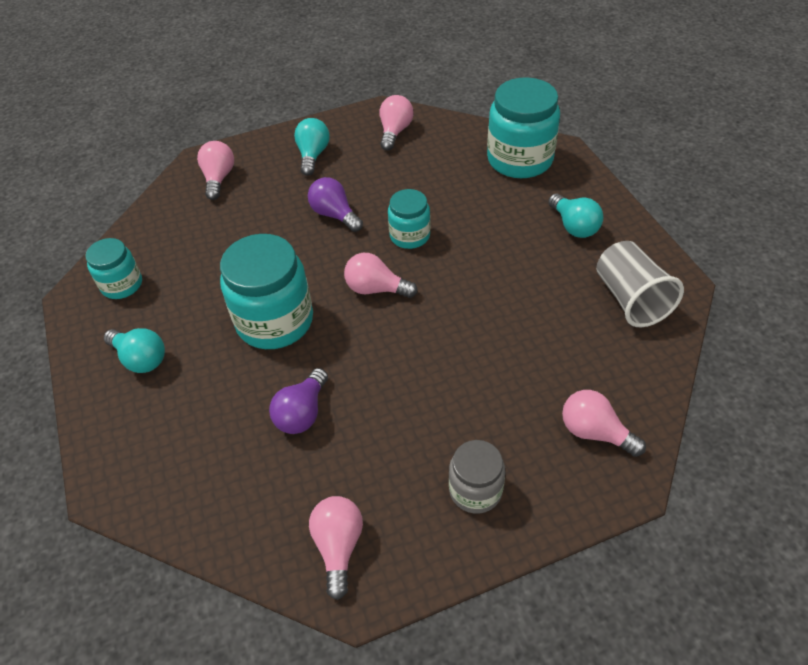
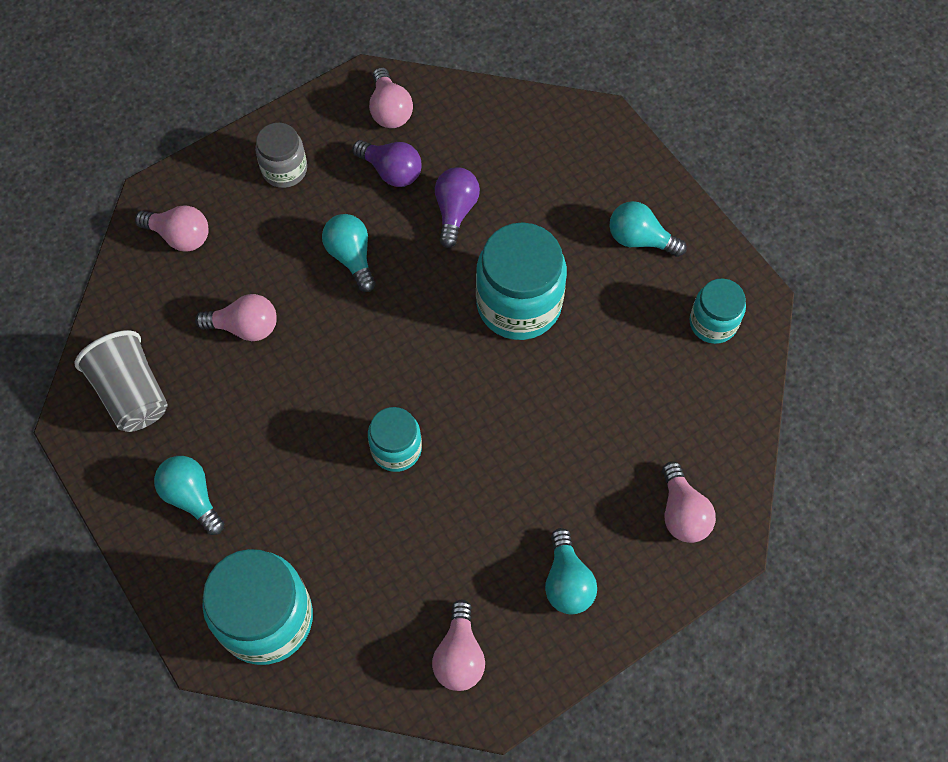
camera: 165 degrees right, 15 degrees up
(335, 215) = (500, 469): purple light bulb -> purple light bulb (391, 171)
(376, 289) = (419, 363): pink light bulb -> pink light bulb (245, 327)
(417, 384) = (351, 257): none -> turquoise light bulb

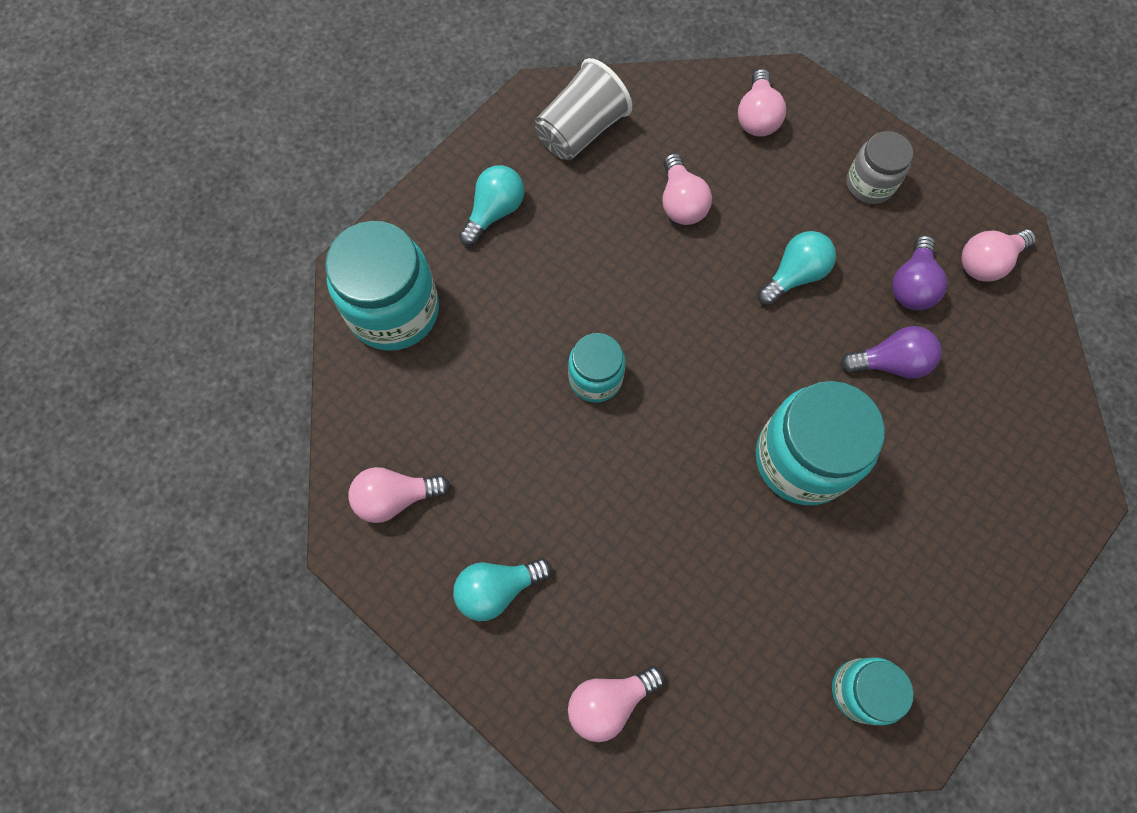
camera: 75 degrees right, 5 degrees up
(640, 239) = (938, 577): turquoise light bulb -> none

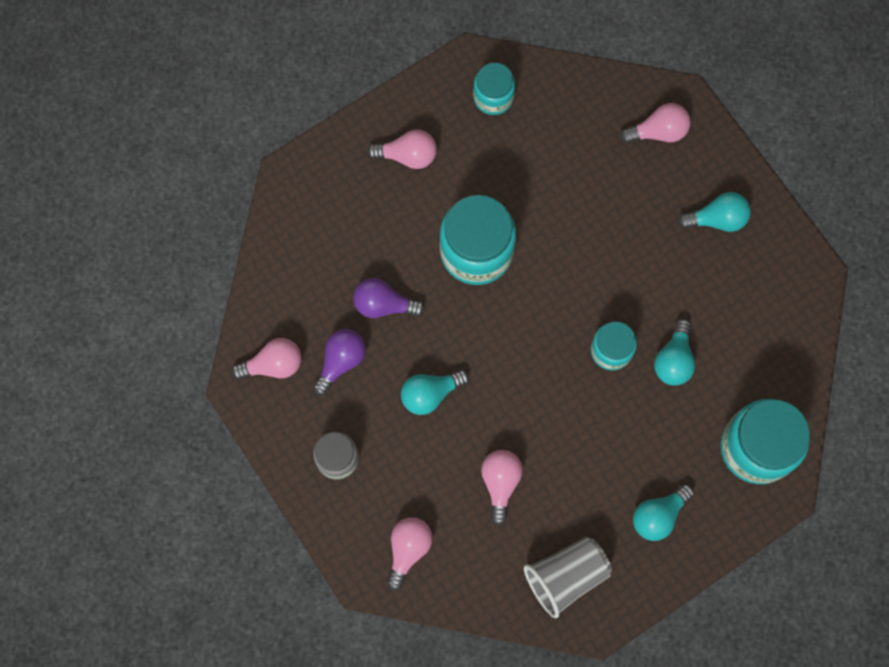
camera: 165 degrees left, 5 degrees up
(395, 498) = (778, 299): pink light bulb -> pink light bulb (407, 155)
(515, 386) = (674, 360): none -> turquoise light bulb

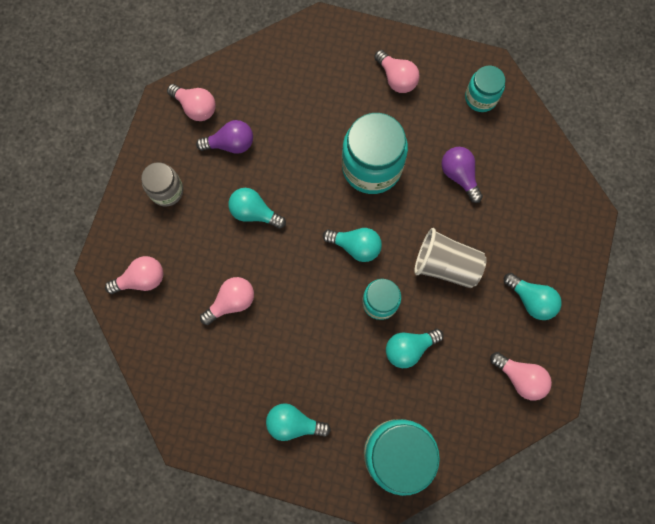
camera: 50 degrees right, 0 degrees up
(384, 304) = (288, 140): purple light bulb -> purple light bulb (459, 176)
(541, 329) = (355, 246): none -> turquoise light bulb
(566, 576) = (203, 394): grey cup -> grey cup (445, 265)
(658, 131) = (554, 215): pink light bulb -> pink light bulb (519, 377)

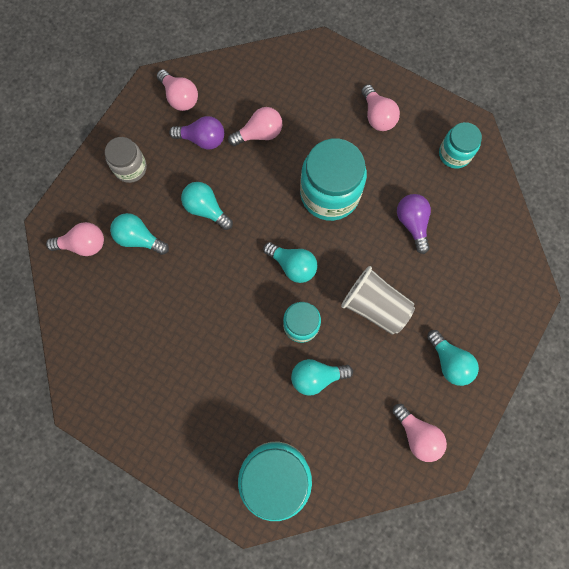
camera: 15 degrees right, 0 degrees up
(231, 302) = (160, 288): pink light bulb -> pink light bulb (259, 134)
(294, 423) = (185, 419): turquoise light bulb -> turquoise light bulb (139, 238)

